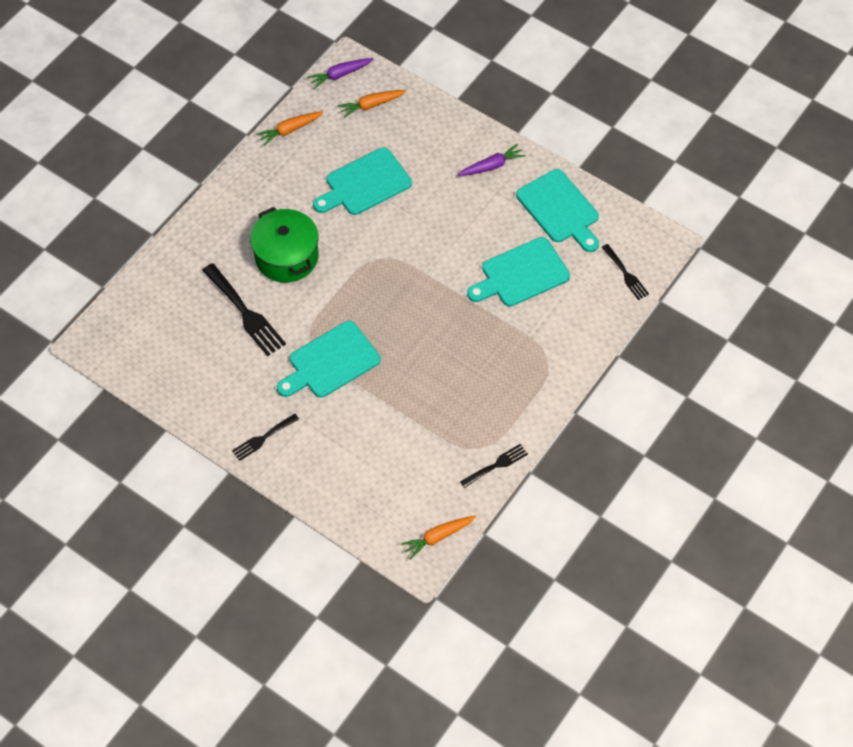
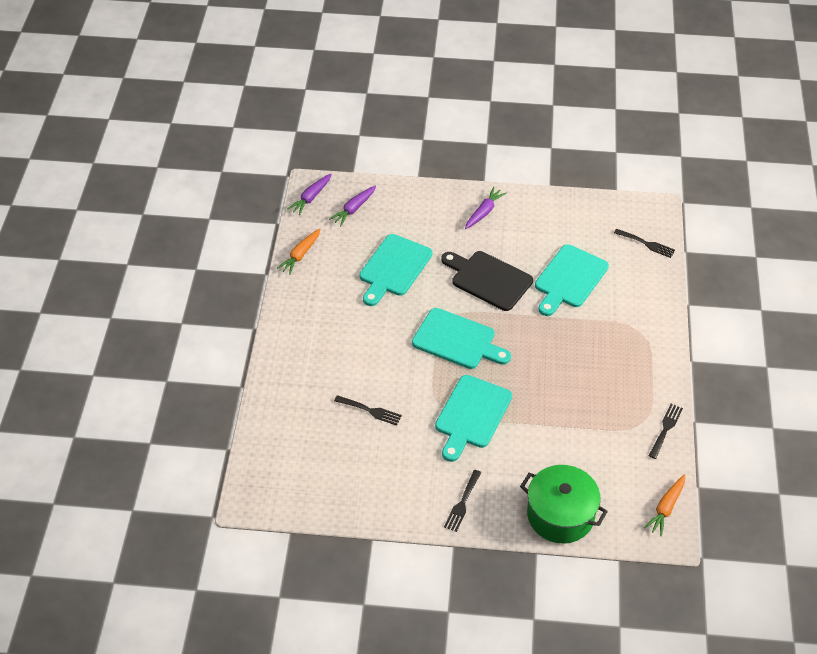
camera: 30 degrees left, 10 degrees down
(245, 313) = (370, 411): black fork -> black fork, size x0.59
(286, 256) = (372, 351): green pot -> green pot (560, 515)
(371, 105) = (353, 209): orange carrot -> purple carrot
(444, 237) = (488, 279): none -> black cutting board
(560, 209) = (561, 220): turquoise cutting board -> turquoise cutting board (457, 340)

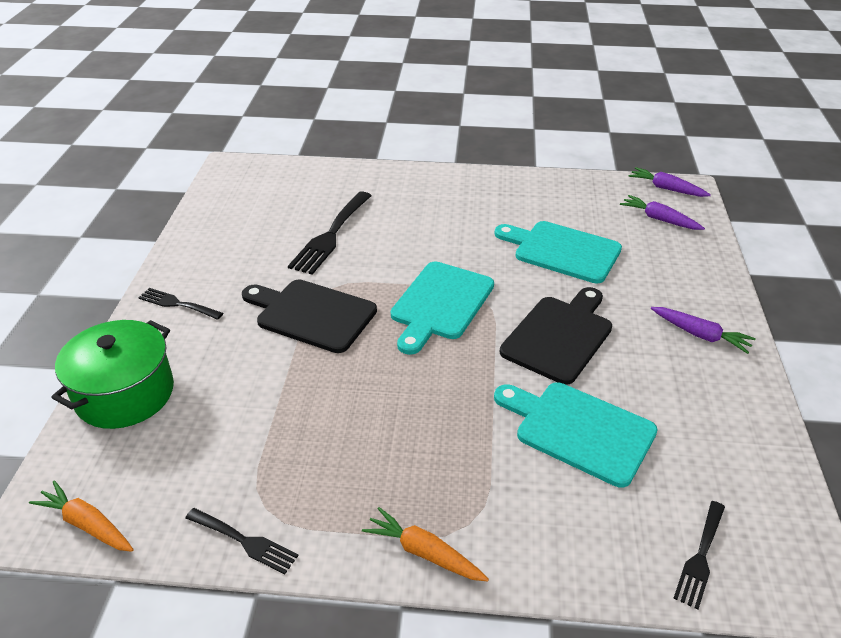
camera: 90 degrees right, 10 degrees down
(300, 255) = (567, 184): orange carrot -> orange carrot (423, 552)
(370, 411) = (331, 235): black fork -> black fork, size x1.71
(472, 415) = (311, 314): turquoise cutting board -> black cutting board

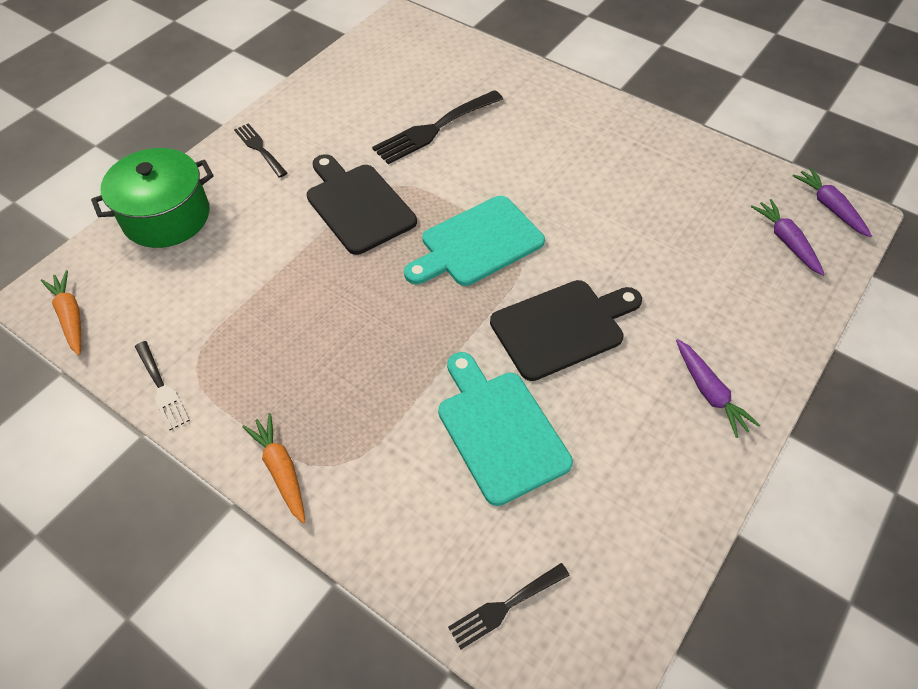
camera: 30 degrees right, 15 degrees up
(562, 251) = (644, 236): turquoise cutting board -> none

